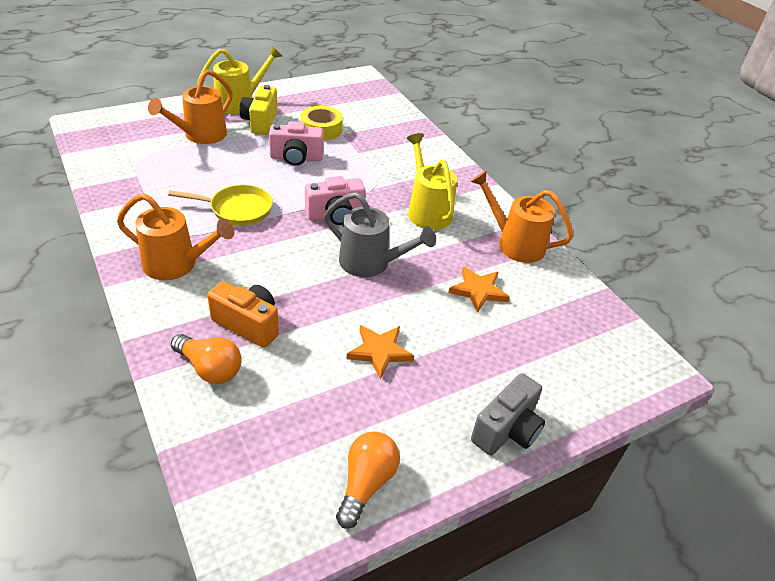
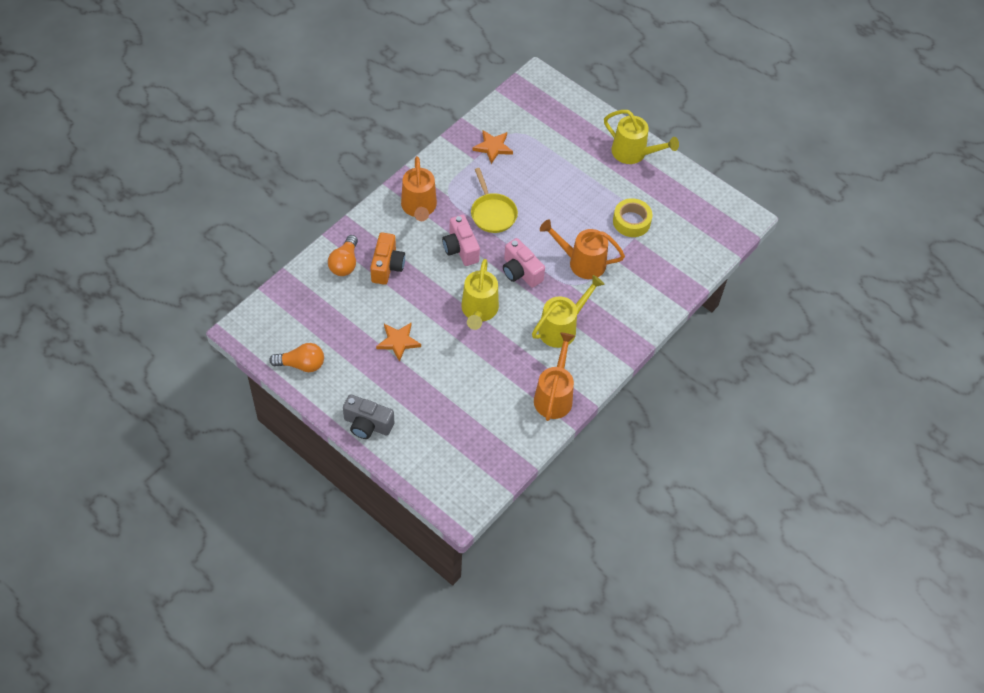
camera: 70 degrees right, 15 degrees up
(200, 136) = (568, 151): orange watering can -> orange watering can (581, 262)
(260, 122) = (614, 178): yellow camera -> none
(296, 158) = (578, 221): pink camera -> pink camera (460, 249)
(371, 264) = (479, 311): grey watering can -> yellow watering can
(478, 291) = (485, 383): orange star -> orange star (493, 147)

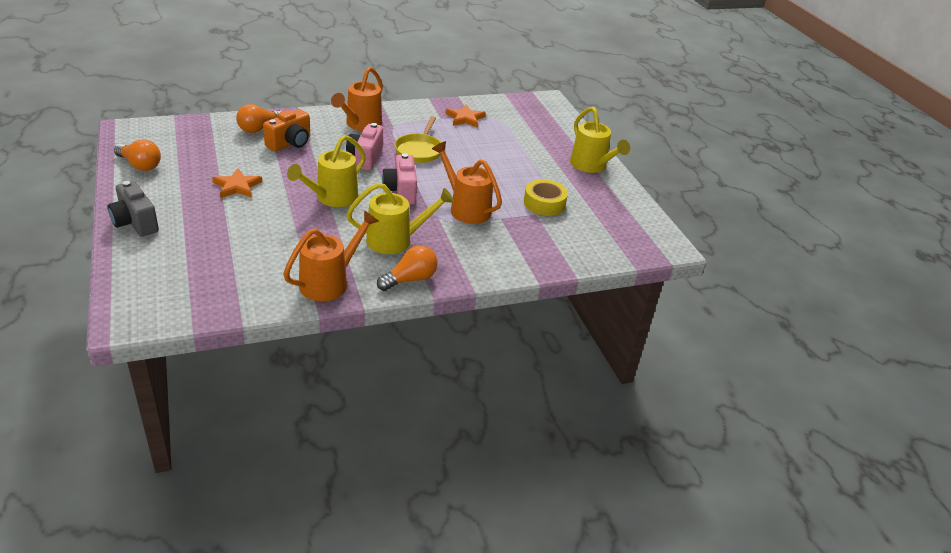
camera: 30 degrees right, 20 degrees down
(603, 359) = (410, 279): none -> orange light bulb

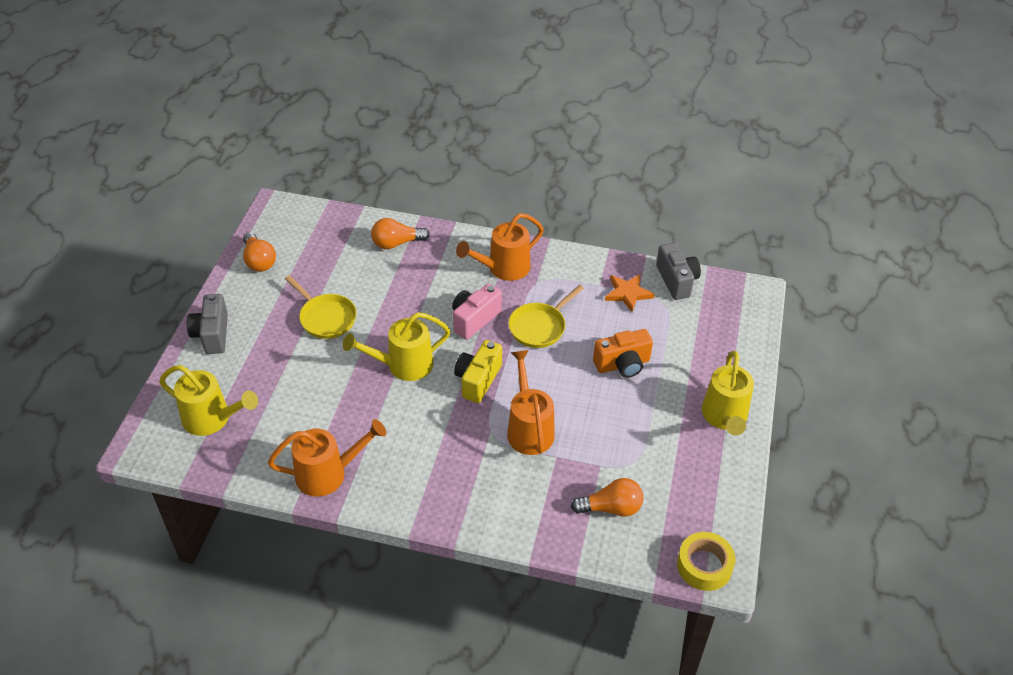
camera: 35 degrees right, 10 degrees up
(237, 186) = (326, 318): orange star -> yellow pan
(290, 143) = (413, 274): orange camera -> orange camera (622, 364)
(396, 240) = (426, 445): yellow watering can -> yellow watering can (213, 419)
(401, 191) = (478, 380): pink camera -> yellow camera
(410, 279) = (404, 501): orange light bulb -> orange light bulb (611, 508)
(491, 105) = (676, 281): none -> grey camera
(544, 203) = (622, 453): yellow tape -> yellow tape (704, 566)

